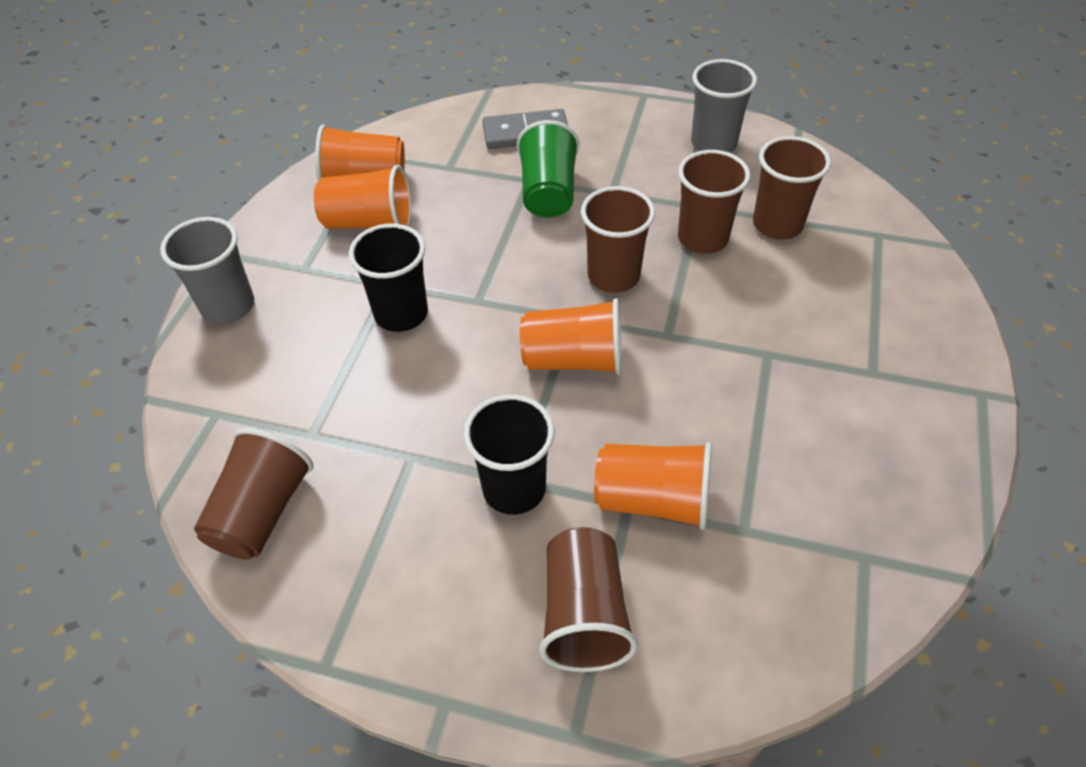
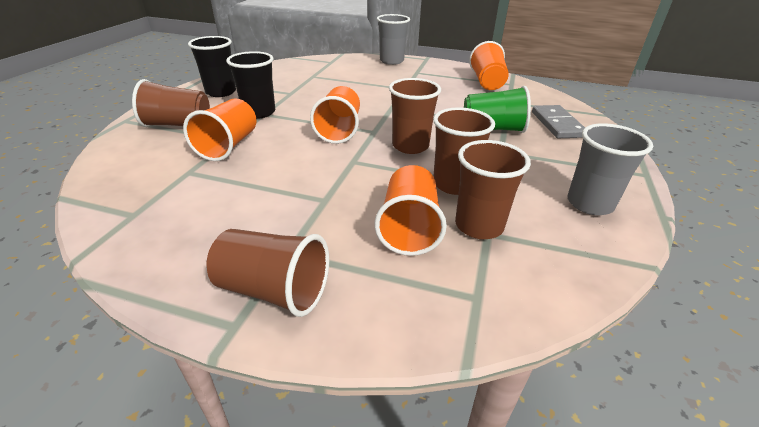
camera: 90 degrees right, 15 degrees down
(262, 512) = (277, 70): brown cup -> brown cup (273, 290)
(369, 222) = (452, 84): orange cup -> orange cup (409, 228)
(401, 314) = (383, 90): black cup -> black cup (221, 92)

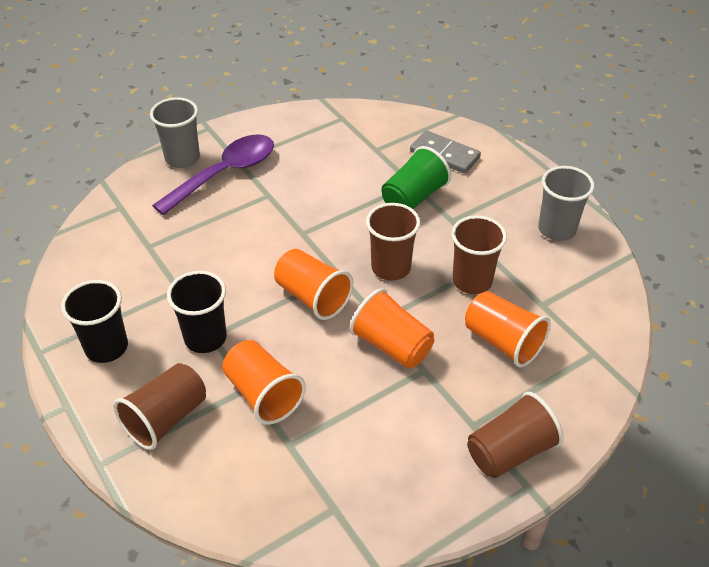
camera: 50 degrees left, 10 degrees up
(400, 73) = (225, 174): none -> purple spoon
(479, 226) = (531, 303): brown cup -> none
(487, 82) = (321, 131): orange cup -> orange cup (392, 345)

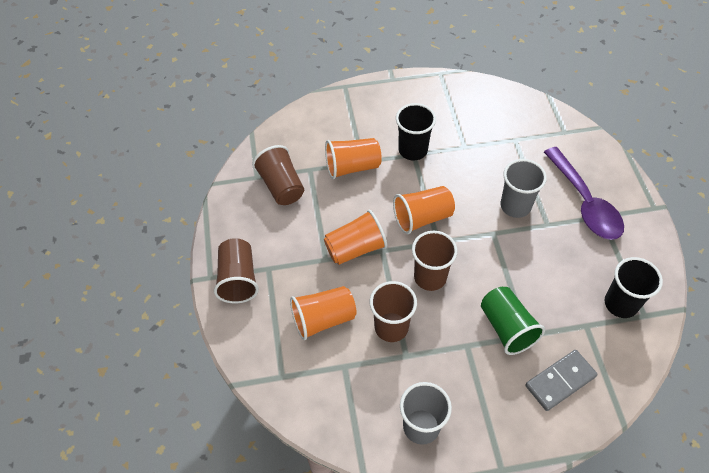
camera: 115 degrees right, 10 degrees up
(106, 347) = (428, 102): black cup -> black cup (620, 304)
(166, 418) = (359, 118): brown cup -> brown cup (281, 186)
(182, 158) = (615, 180): grey cup -> grey cup (515, 206)

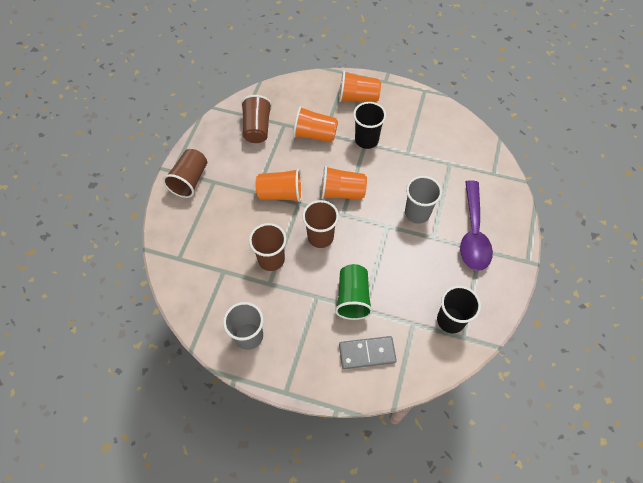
camera: 25 degrees right, 5 degrees up
(323, 319) = (229, 233): orange cup -> orange cup (358, 97)

